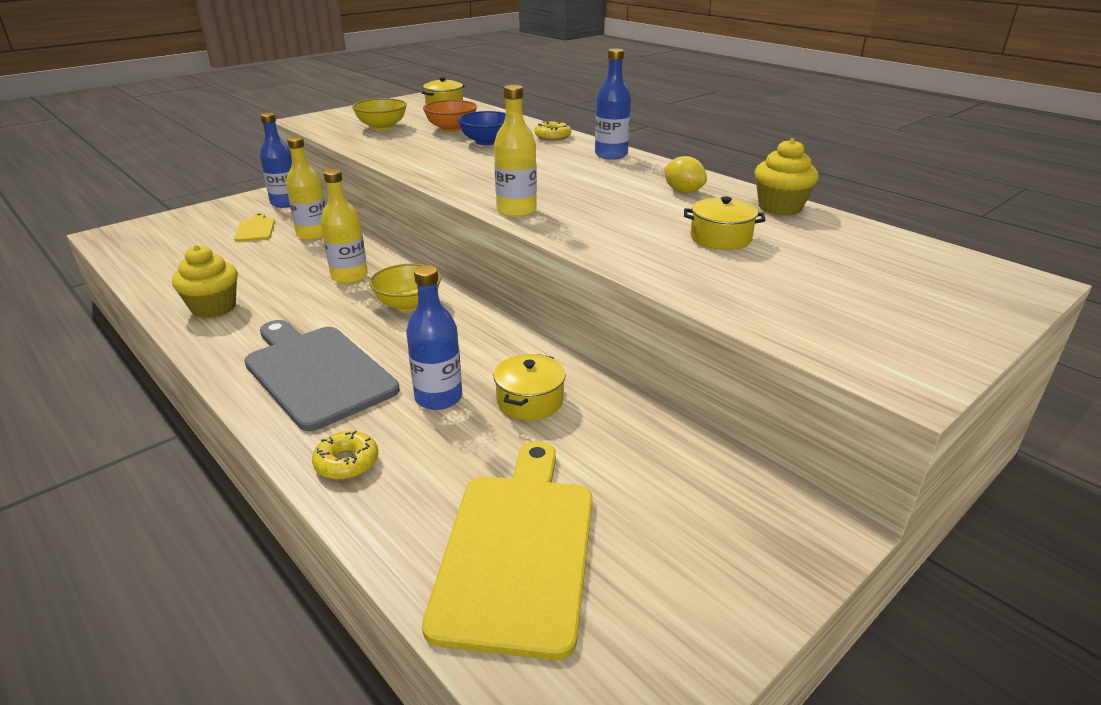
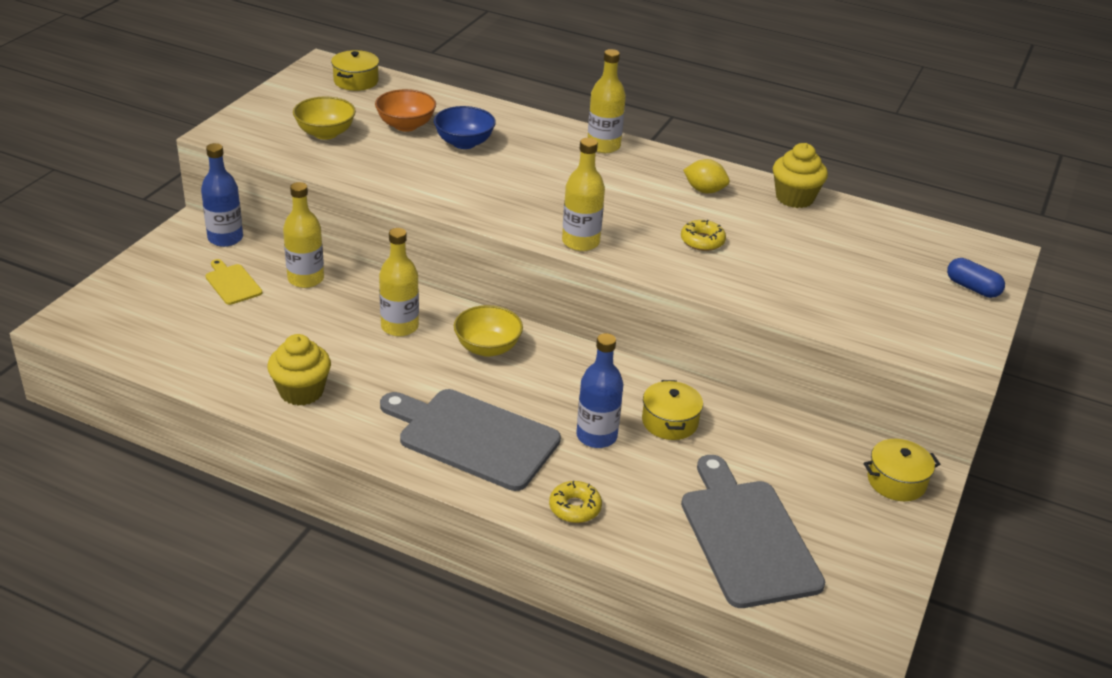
camera: 25 degrees left, 5 degrees up
(518, 550) = (747, 537): yellow cutting board -> grey cutting board
(552, 137) = (524, 124): yellow donut -> yellow donut (702, 241)
(611, 155) = (603, 146): blue bottle -> yellow bottle
(720, 238) = (771, 245): yellow pot -> yellow pot (896, 481)
(965, 309) = (972, 288): none -> blue capsule

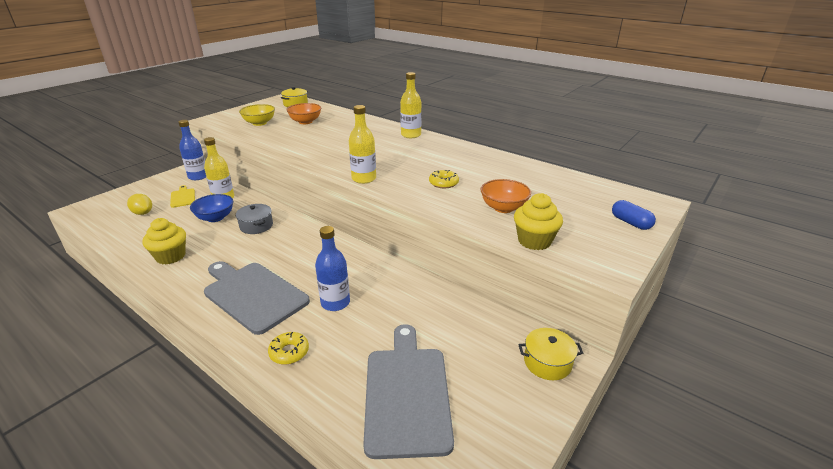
camera: 15 degrees right, 5 degrees down
(399, 326) = (256, 226): yellow bottle -> grey pot
(464, 143) = (331, 130): blue bowl -> blue bowl (215, 218)
(487, 348) = (300, 242): yellow bowl -> none
(669, 422) = (391, 298): yellow pot -> none
(704, 190) = (460, 158): yellow lemon -> yellow lemon (143, 213)
(794, 198) = (518, 165): yellow cupcake -> yellow cupcake (534, 241)
(803, 278) = (503, 208): none -> orange bowl

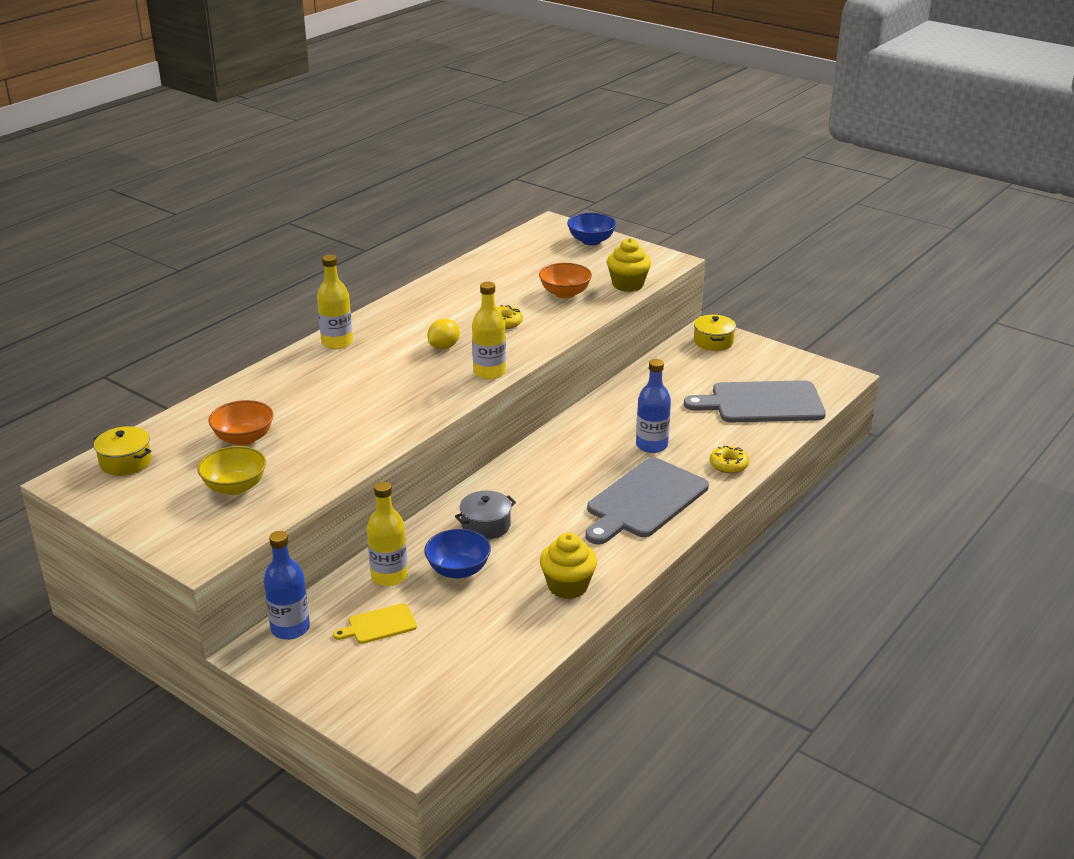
camera: 90 degrees left, 0 degrees up
(143, 213) = (434, 656): yellow lemon -> yellow lemon (444, 347)
(630, 223) = (591, 241): blue capsule -> blue bowl

